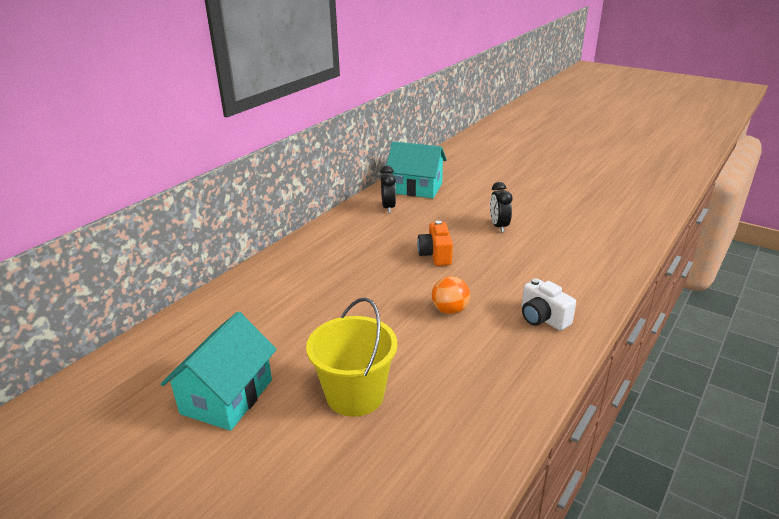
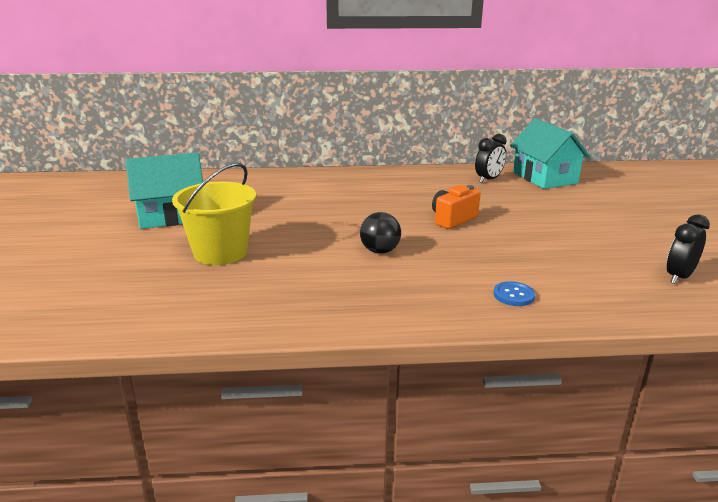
camera: 50 degrees right, 5 degrees down
(450, 310) = (380, 251): orange ball -> black ball
(499, 226) = (558, 229): black clock -> black clock (679, 277)
(543, 318) = (438, 295): white camera -> none
(570, 290) = (513, 295): none -> blue button

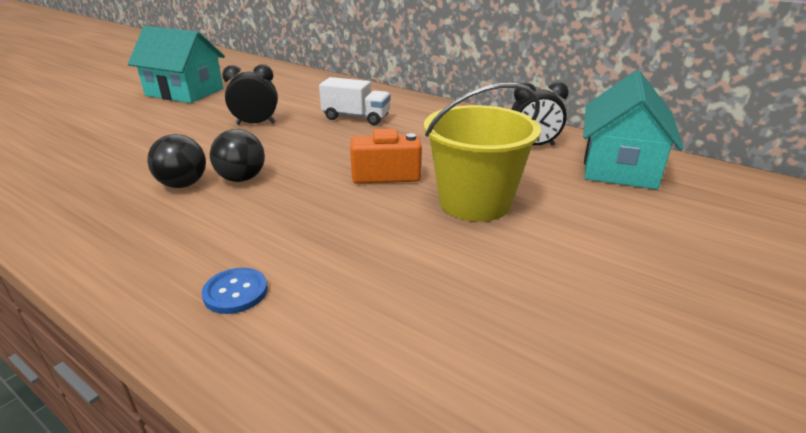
camera: 40 degrees right, 5 degrees up
(220, 252) = (139, 131): yellow bucket -> yellow bucket (474, 202)
(353, 268) = (183, 184): none -> black ball
(357, 194) = (356, 117): none -> white truck
(679, 277) = (517, 407): black clock -> black clock (255, 123)

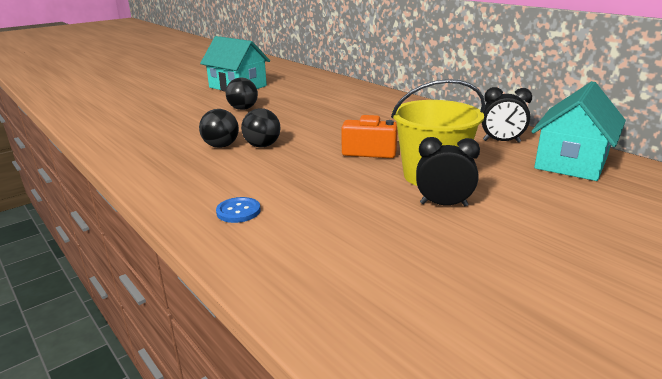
camera: 15 degrees right, 5 degrees down
(200, 124) = (243, 109): none -> black ball
(255, 123) = (283, 111): black clock -> black clock (443, 204)
(356, 117) = (361, 112): white truck -> none

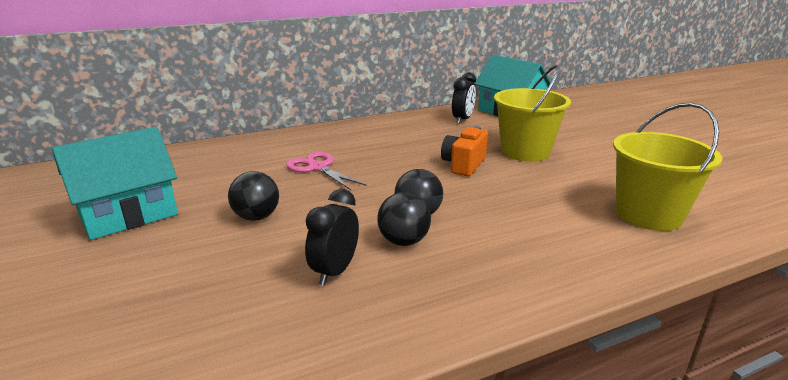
camera: 75 degrees left, 0 degrees up
(238, 211) = (595, 240): blue button -> none
(301, 241) = (648, 214): none -> yellow bucket
(325, 109) = (318, 168): none -> pink scissors
(443, 204) = (577, 157): black clock -> black clock (335, 271)

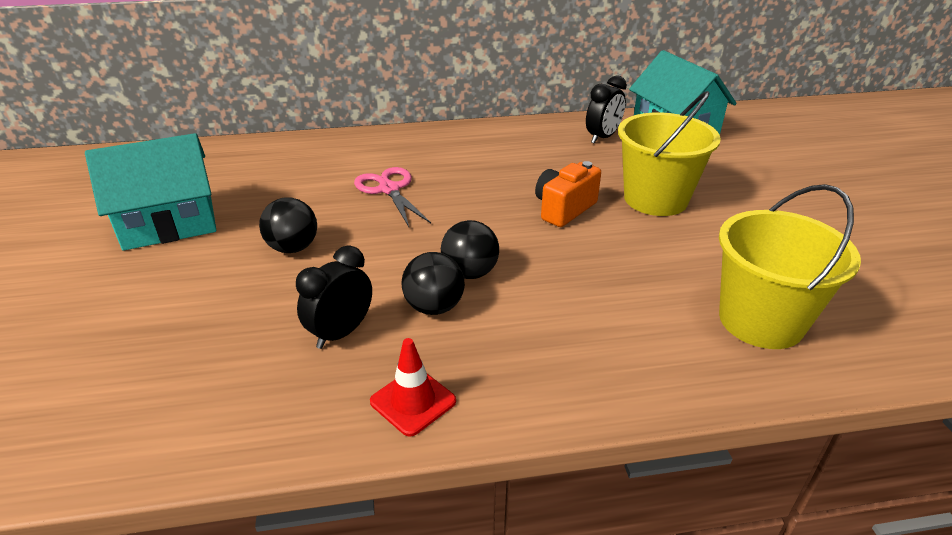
camera: 15 degrees right, 10 degrees up
(427, 311) = (413, 401): none -> red traffic cone

